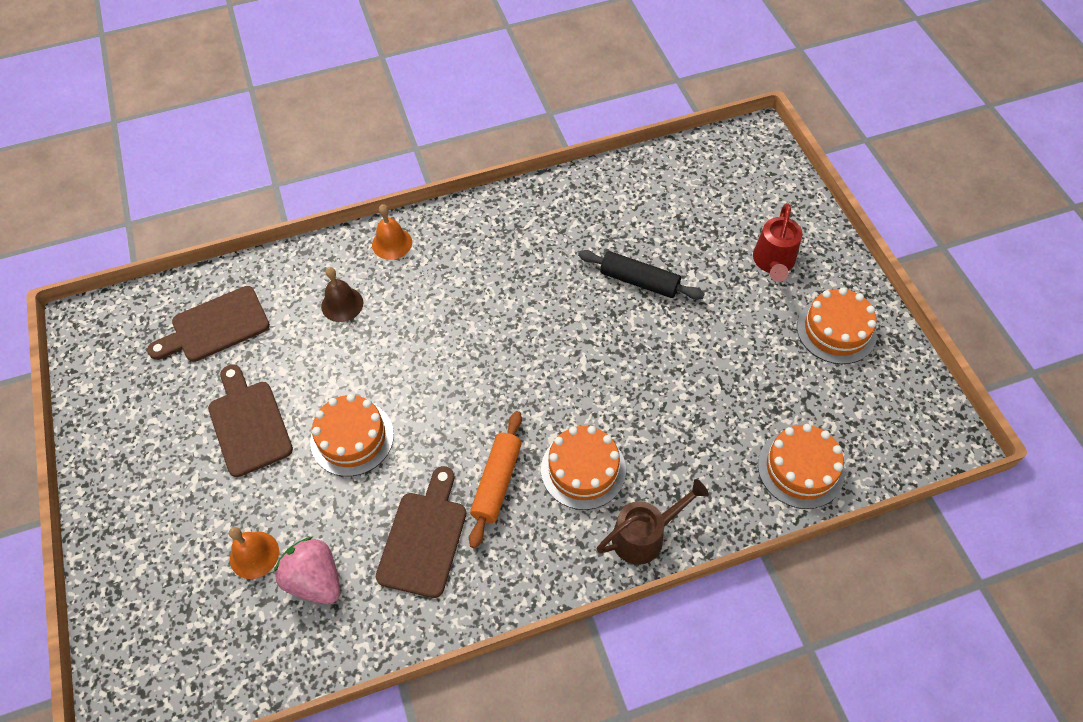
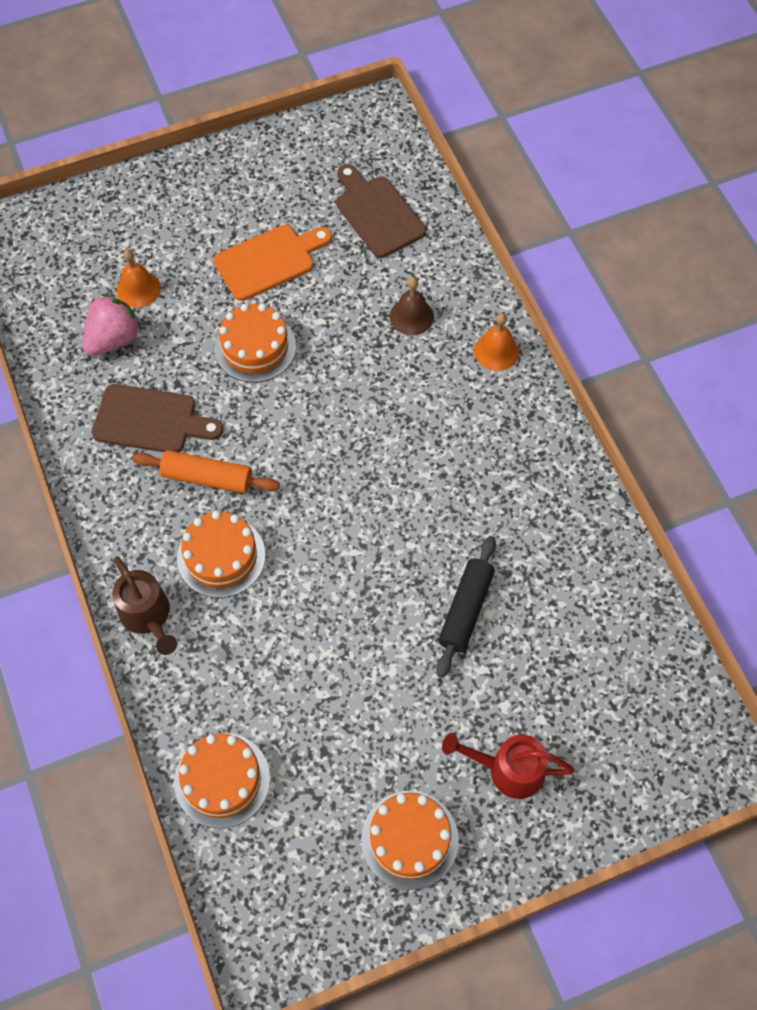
camera: 85 degrees right, 5 degrees up
(248, 424) = (269, 261): brown cutting board -> orange cutting board

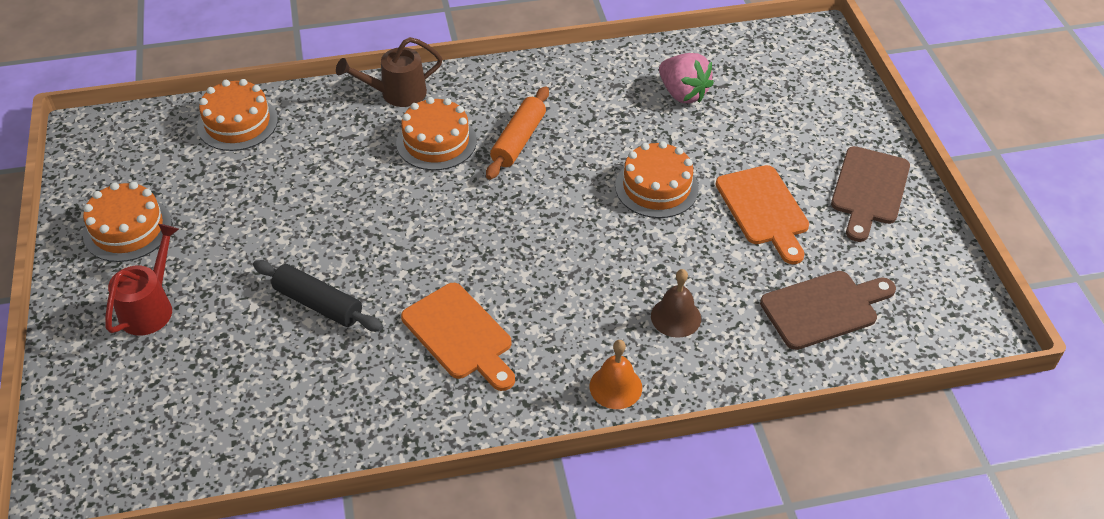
camera: 100 degrees right, 15 degrees down
(138, 289) = (738, 113): orange bell -> none
(150, 420) = (589, 110): brown cutting board -> brown cutting board (869, 190)
(472, 478) = (460, 335): none -> orange cutting board

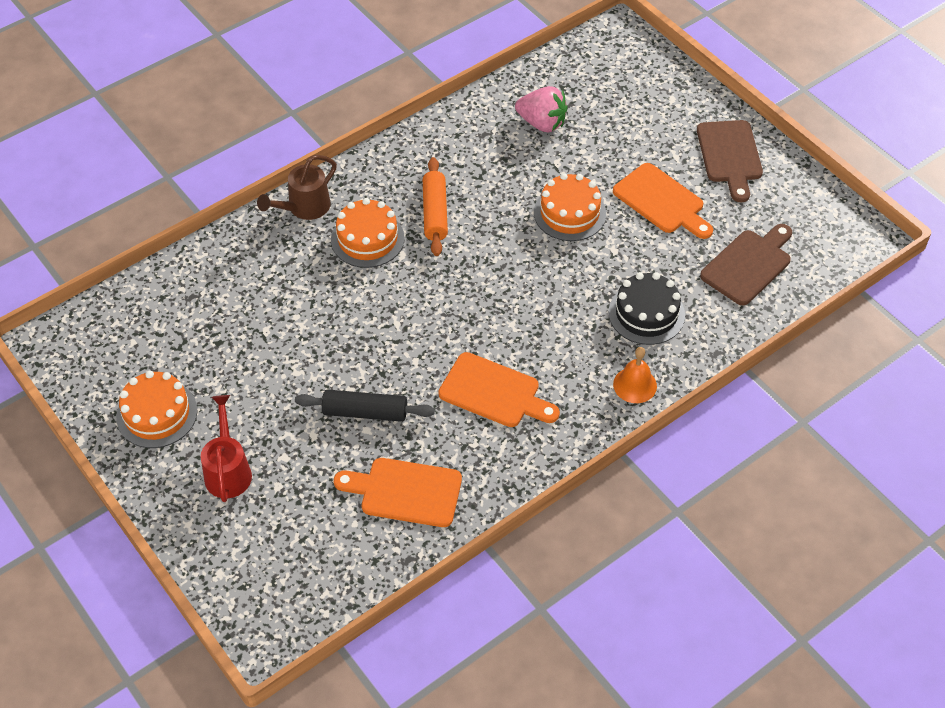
camera: 25 degrees left, 5 degrees up
(237, 123) = (183, 285): orange cake -> none
(301, 400) = (405, 492): none -> orange cutting board
(676, 317) = (646, 313): brown bell -> black cake

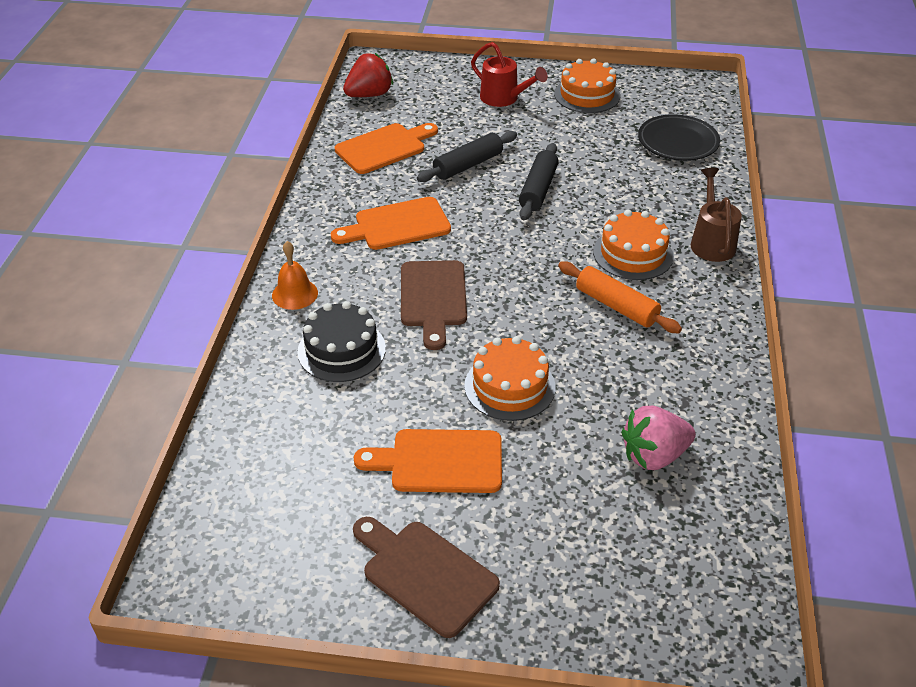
camera: 135 degrees right, 10 degrees down
(179, 303) = (678, 142): none -> black plate
(333, 583) = (369, 95): none -> red strawberry
(348, 343) = (538, 189): none -> black rolling pin
(748, 265) = (287, 458): brown cutting board -> brown cutting board (433, 298)

